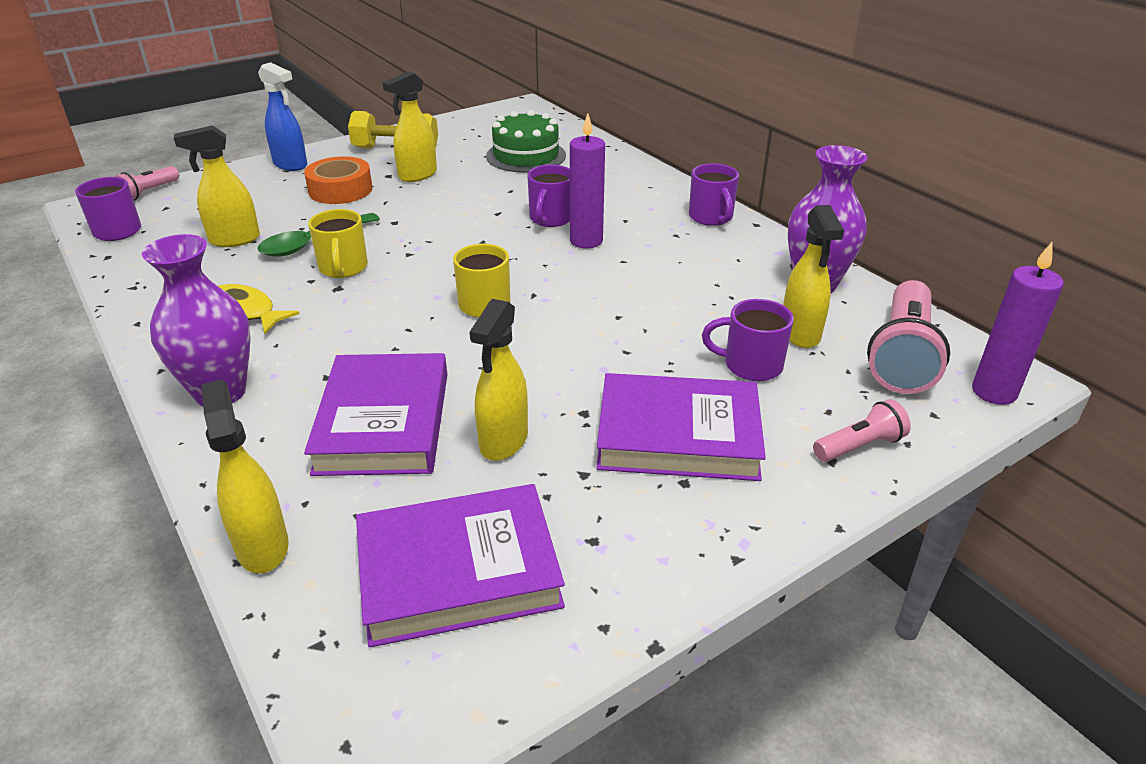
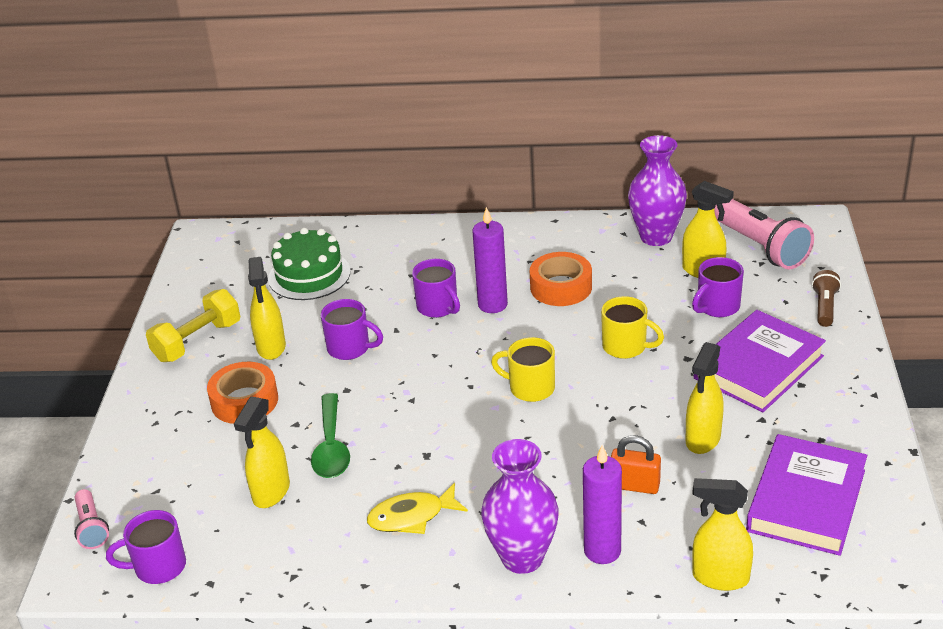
camera: 50 degrees left, 0 degrees up
(290, 165) = (147, 416): blue spray bottle -> none
(343, 268) = (397, 442): yellow mug -> yellow mug (626, 347)
(384, 422) = (634, 485): purple book -> orange padlock
(503, 441) = (702, 439): yellow spray bottle -> yellow spray bottle turned 60 degrees clockwise
(658, 264) = (561, 287): none -> orange tape
(711, 217) = (523, 234): purple mug -> purple mug (350, 348)
(859, 446) = (824, 307): pink flashlight -> brown flashlight
(994, 392) = (821, 236): purple candle -> purple candle (602, 551)

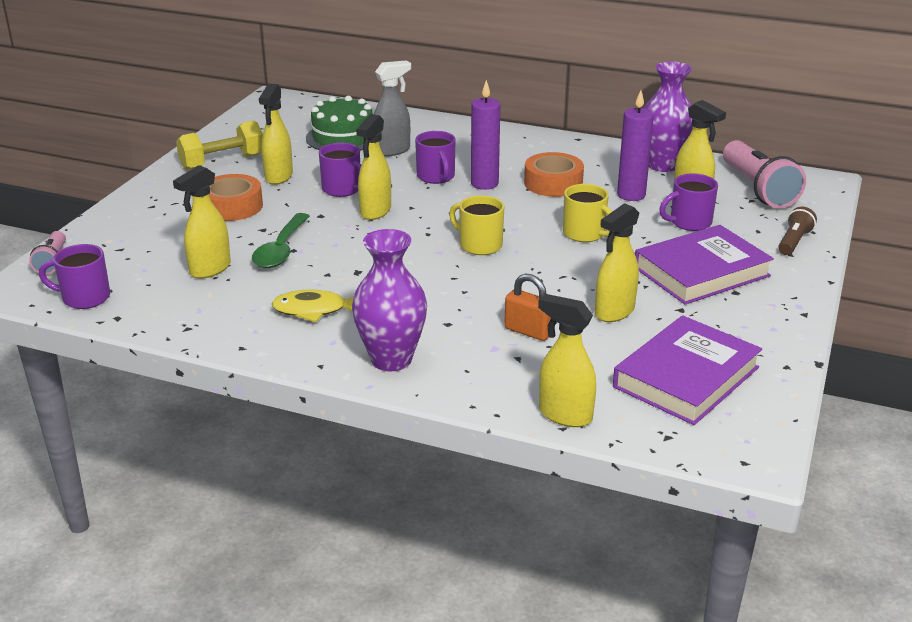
camera: 15 degrees right, 5 degrees down
(372, 282) = (392, 150): none -> grey spray bottle
(401, 370) = (375, 211): none -> yellow spray bottle
(602, 551) = (467, 371): purple candle -> purple candle (631, 195)

